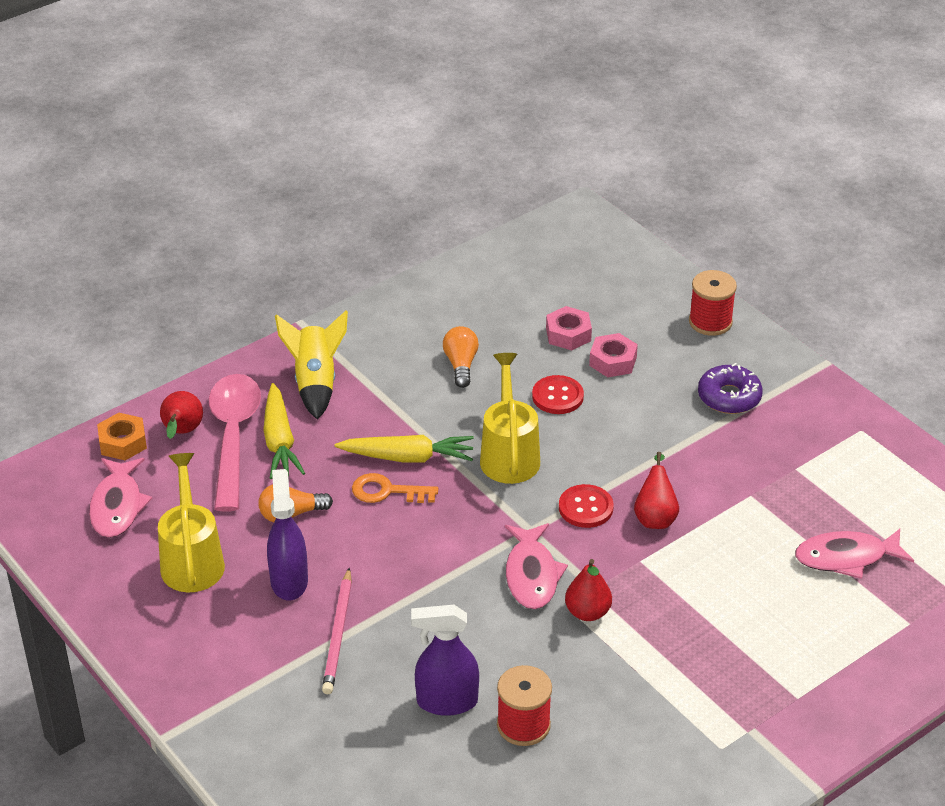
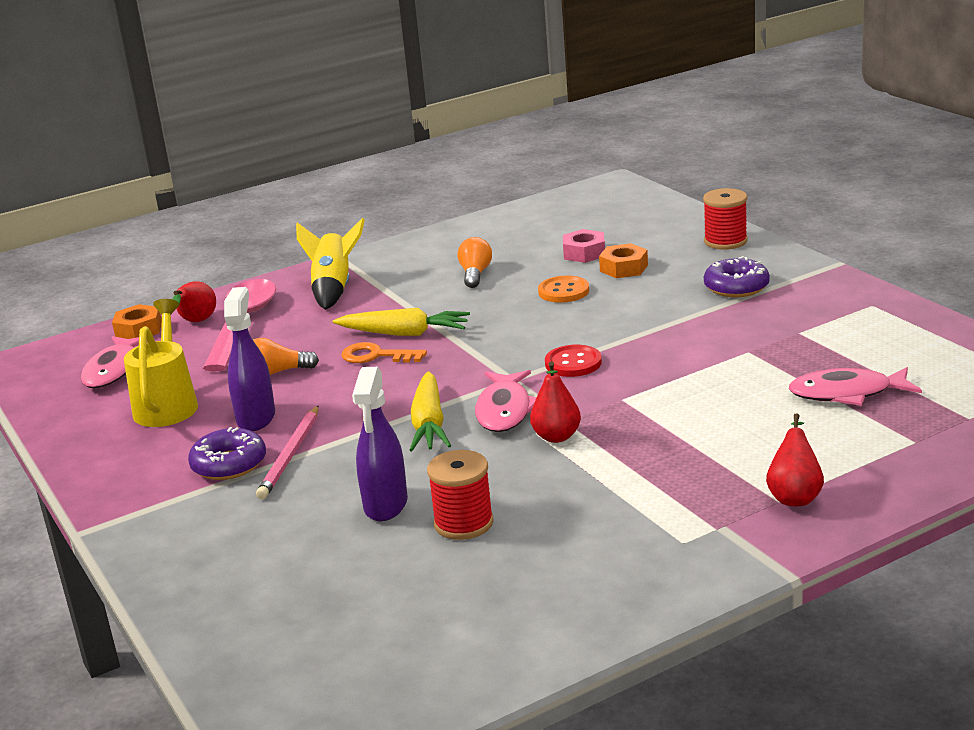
camera: 10 degrees right, 15 degrees down
(279, 441) = (285, 326): yellow carrot -> yellow carrot (429, 424)
(281, 646) = (229, 464): none -> purple donut
(446, 702) = (385, 505): purple spray bottle -> purple spray bottle turned 90 degrees counterclockwise
(509, 454) = (505, 329): yellow watering can -> none
(557, 396) = (563, 291): red button -> orange button
(613, 361) = (623, 268): pink nut -> orange nut
(655, 517) = (644, 368): red pear -> red pear (795, 495)

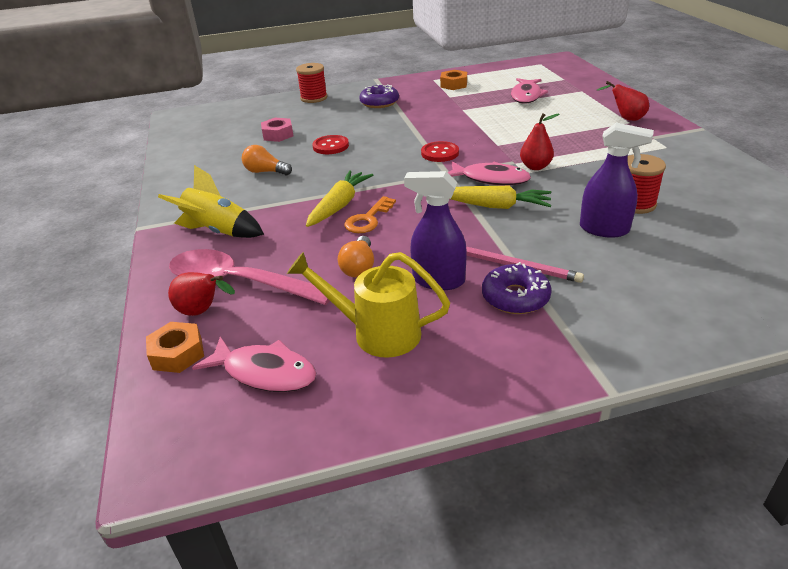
camera: 75 degrees left, 10 degrees up
(563, 291) = (330, 146): orange button -> red button
(623, 268) = (317, 126): orange nut -> orange nut (453, 84)

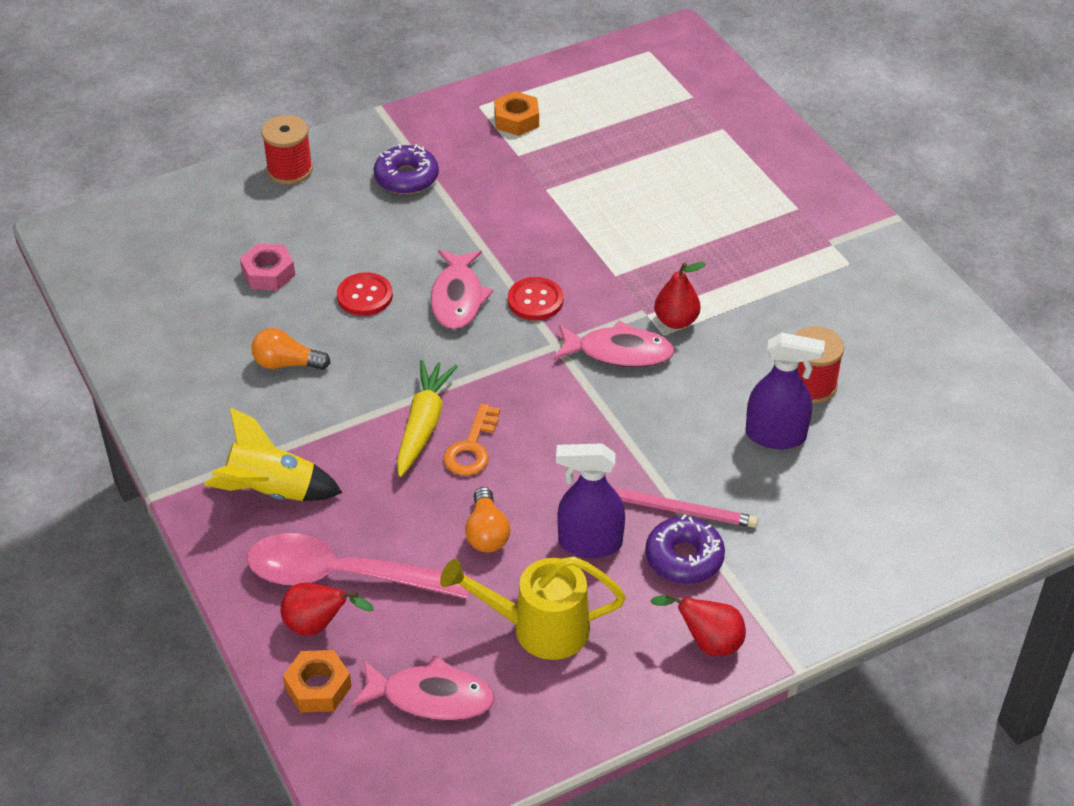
camera: 15 degrees left, 10 degrees up
(494, 206) = (634, 406): yellow carrot -> none
(526, 96) = (639, 147): pink fish -> pink fish (458, 298)
(625, 118) = (792, 199): red pear -> red pear (707, 642)

